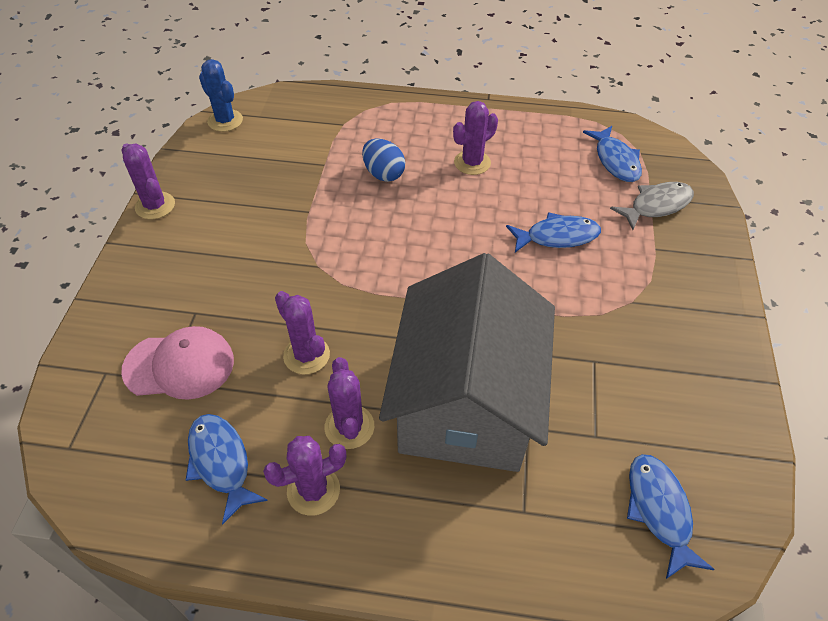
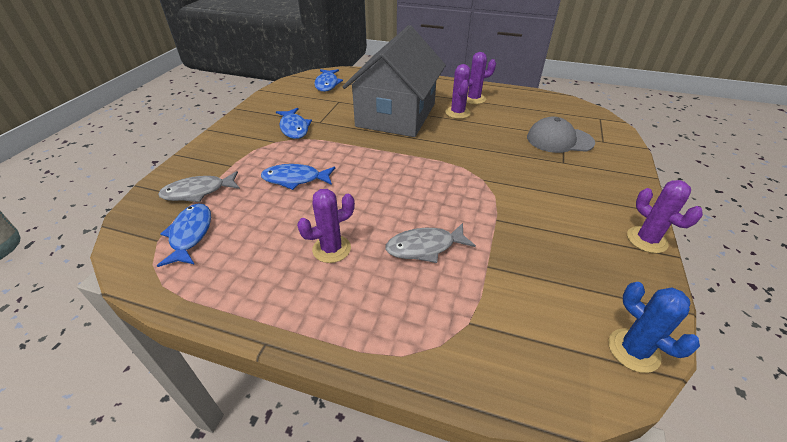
camera: 170 degrees left, 10 degrees down
(179, 365) = (559, 140): pink cap -> grey cap
(221, 462) = (519, 108): blue fish -> blue fish (294, 128)
(306, 355) = (483, 137): purple cactus -> none
(383, 174) = (425, 247): blue egg -> grey fish

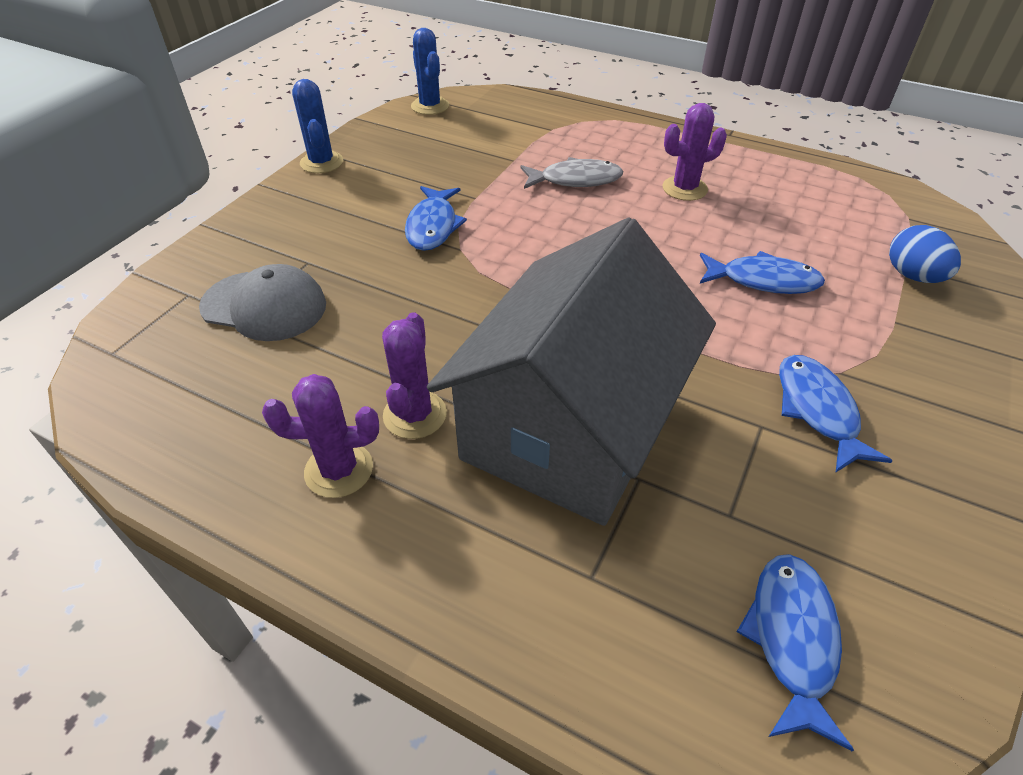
camera: 170 degrees left, 5 degrees up
(190, 234) = (871, 219): blue fish -> blue fish (433, 226)
(198, 192) = (912, 276): grey fish -> blue egg
(646, 240) = (321, 162): purple cactus -> blue cactus

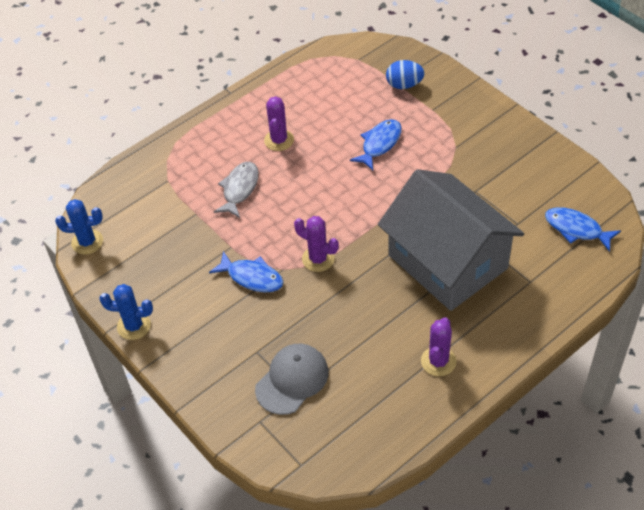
camera: 65 degrees left, 5 degrees up
(415, 415) = (414, 322): purple cactus -> purple cactus (318, 259)
(817, 410) = (475, 167): blue fish -> none

